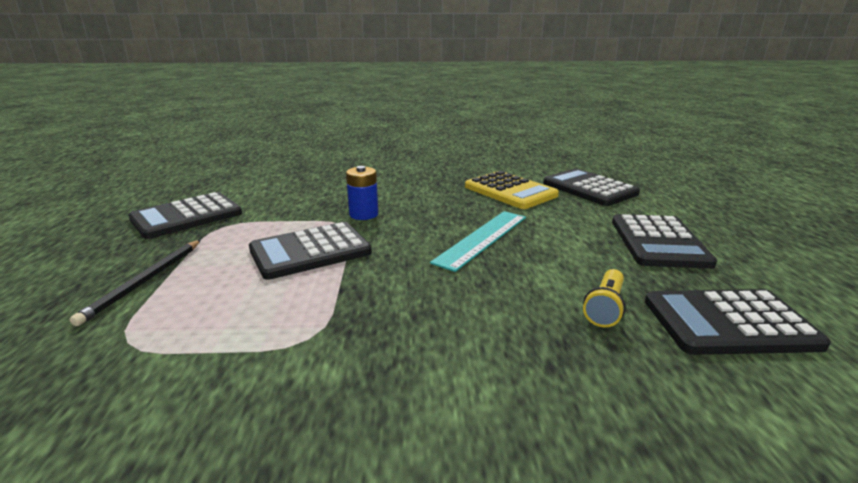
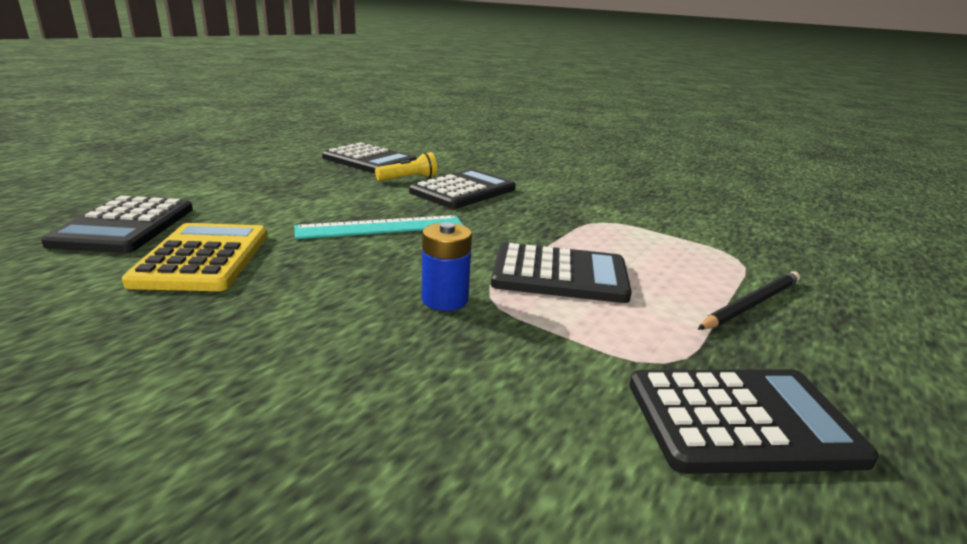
camera: 145 degrees left, 0 degrees up
(658, 242) = (271, 182): black calculator -> black calculator (463, 191)

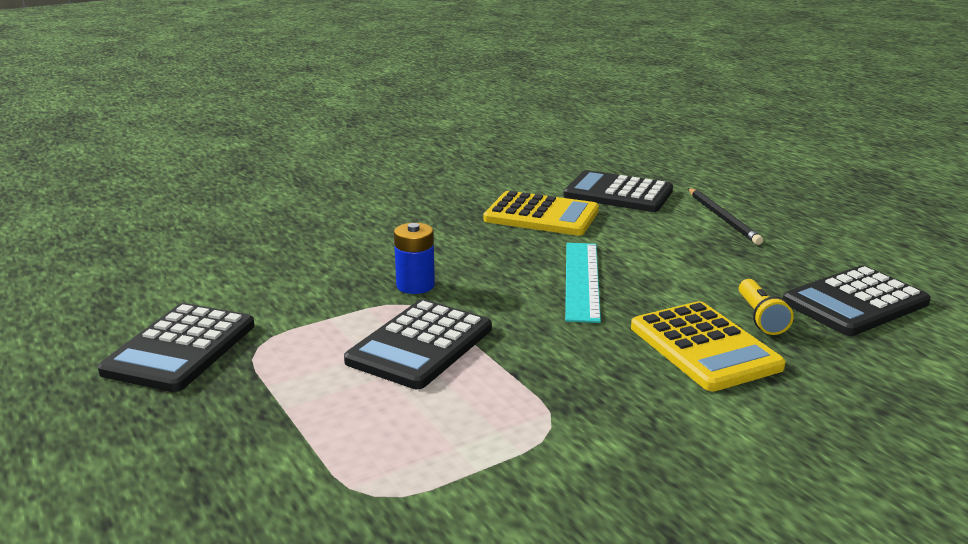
camera: 115 degrees right, 0 degrees up
(463, 191) = (704, 347): black calculator -> yellow calculator
(751, 304) = (277, 437): black pencil -> black pencil (723, 218)

